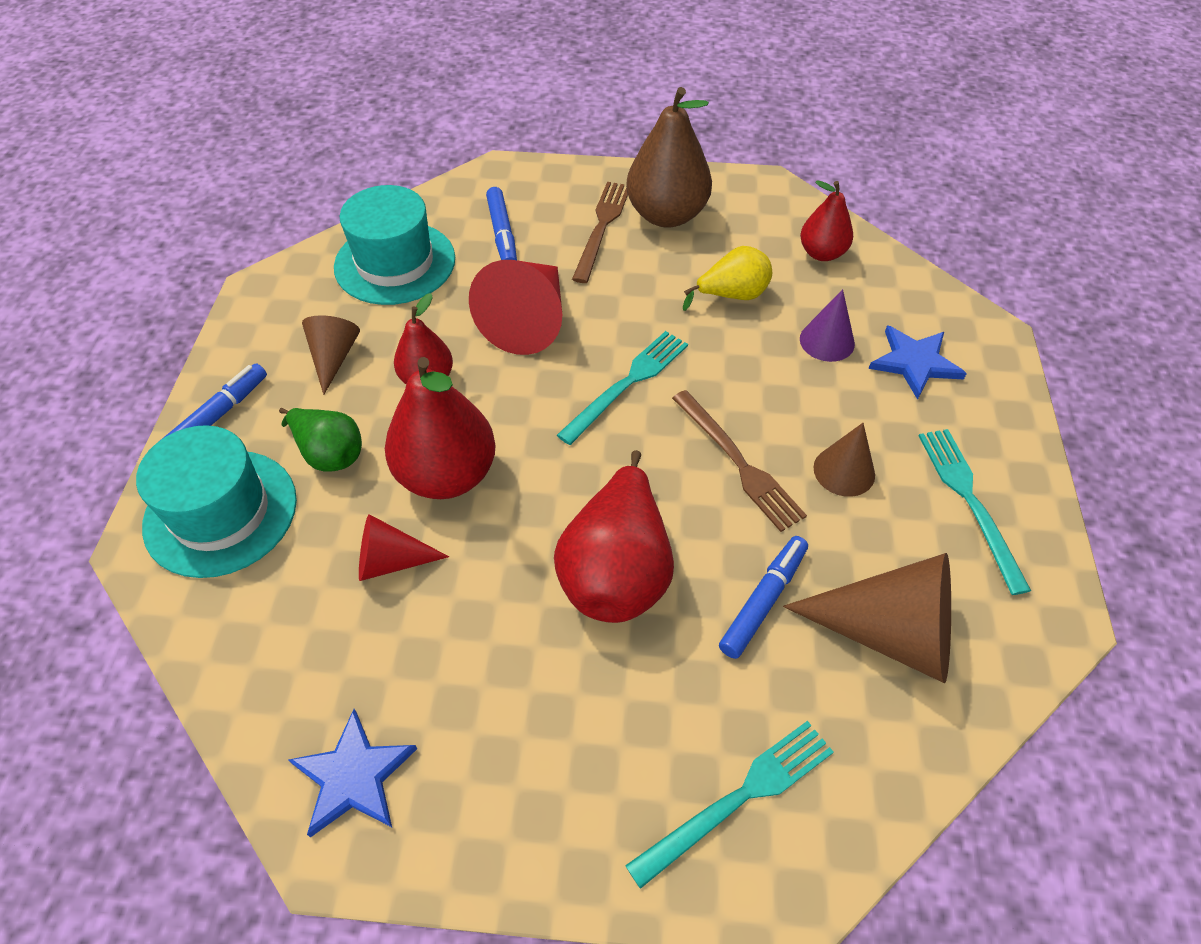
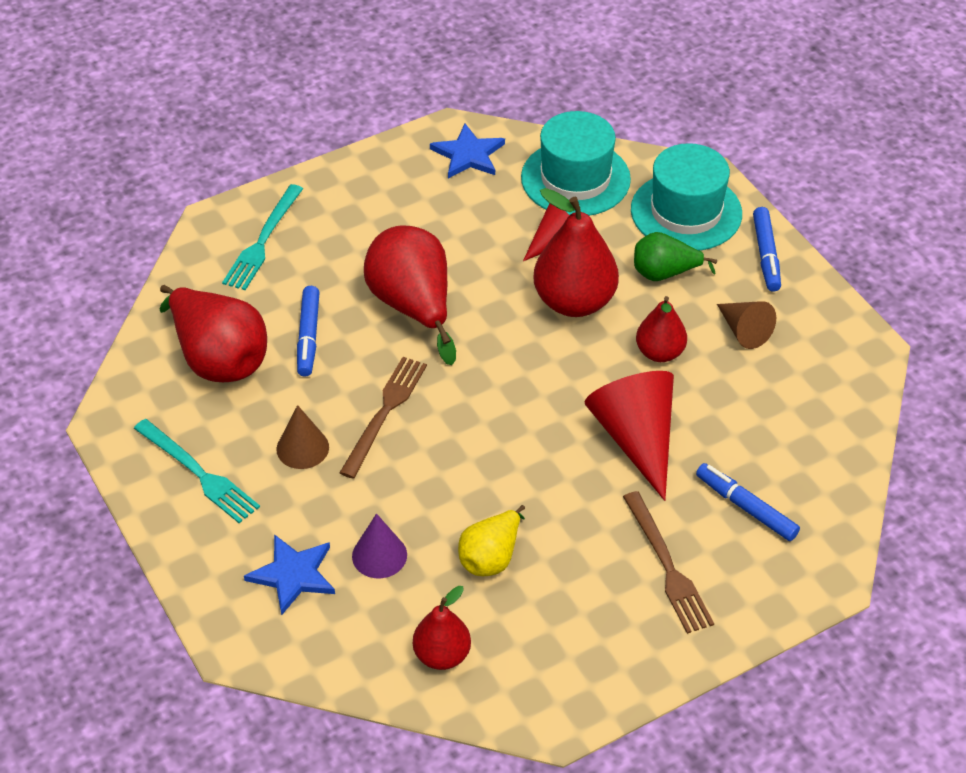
camera: 145 degrees right, 5 degrees down
(395, 263) = (799, 428): turquoise hat -> turquoise hat (575, 178)
(627, 384) = (511, 428): turquoise fork -> none
(666, 215) = (622, 617): brown pear -> none
(737, 462) = (384, 413): brown fork -> brown fork turned 90 degrees clockwise
(888, 633) = (219, 358): brown cone -> red pear

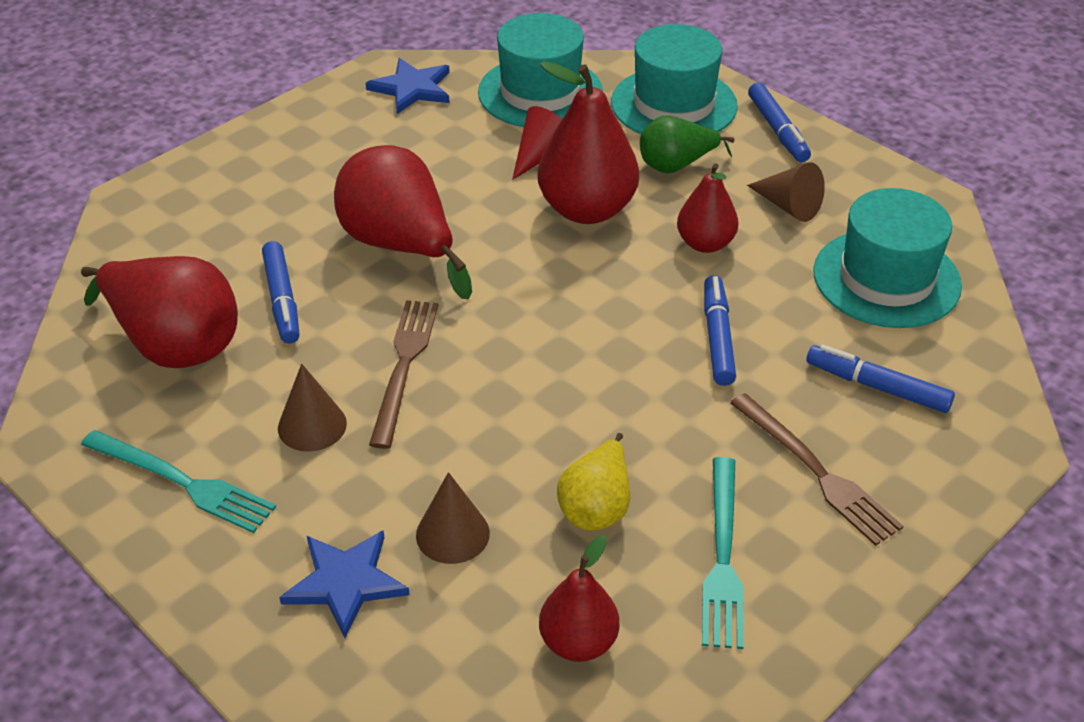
camera: 15 degrees left, 5 degrees down
(263, 240) = (196, 208): turquoise fork -> turquoise fork (722, 556)
(379, 555) = (452, 534): purple cone -> brown cone
(636, 438) = (717, 337): red cone -> blue marker
(797, 414) = (886, 278): none -> turquoise hat

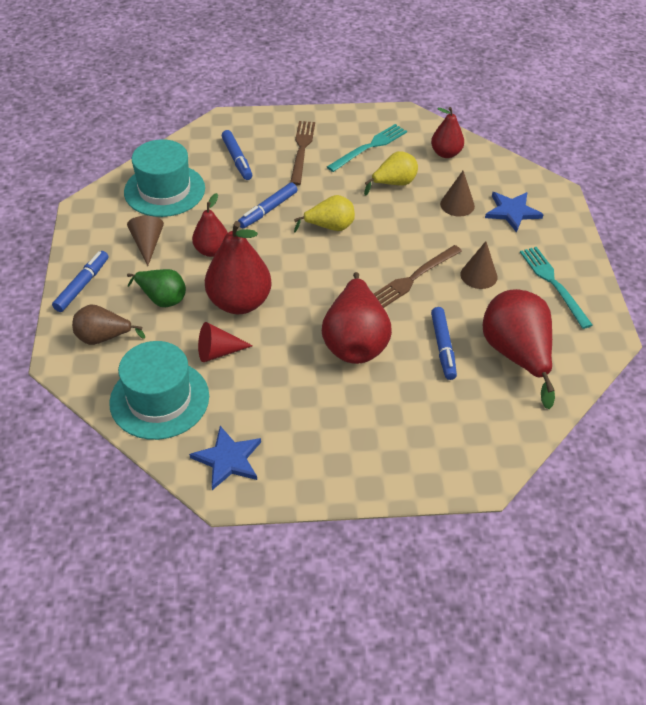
camera: 140 degrees left, 5 degrees up
(282, 300) = (443, 347): blue marker -> blue marker turned 150 degrees clockwise
(603, 367) = (330, 227): none -> yellow pear
(673, 104) = (103, 338): turquoise hat -> brown pear

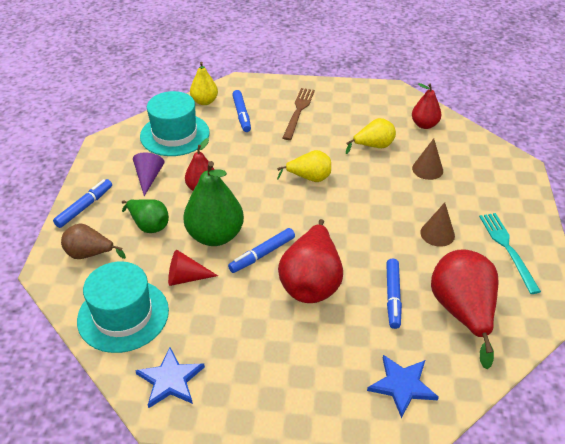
camera: 10 degrees right, 5 degrees down
(147, 244) = (149, 178): brown cone -> purple cone
(190, 147) = (204, 101): none -> yellow pear
(239, 302) = (215, 236): red pear -> green pear
(268, 210) = (258, 159): blue marker -> blue marker (262, 254)
(369, 147) = (357, 114): turquoise fork -> none
(415, 277) = (377, 229): brown fork -> none
(512, 212) = (477, 180): blue star -> blue star (402, 385)

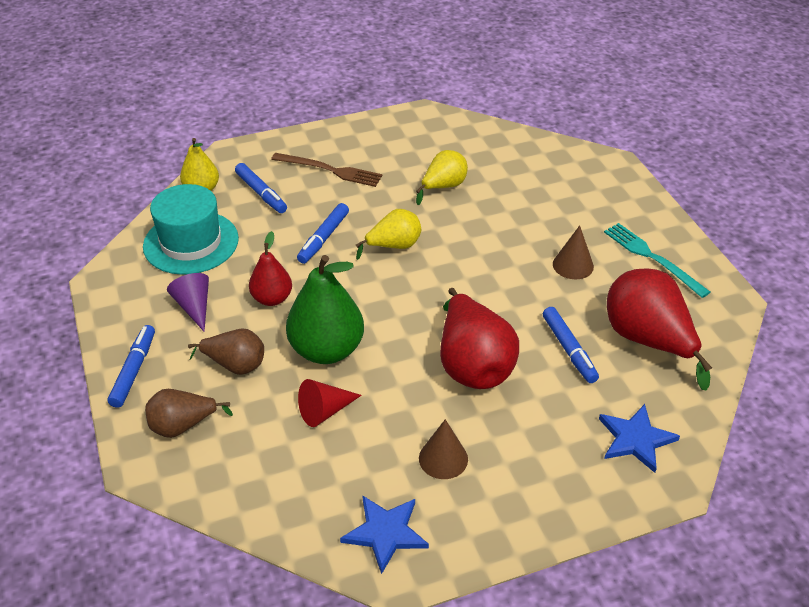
camera: 25 degrees left, 0 degrees up
(123, 315) = (277, 482): turquoise hat -> none
(149, 225) = (235, 365): green pear -> brown pear
(262, 254) = (397, 353): blue marker -> blue marker (323, 238)
(298, 112) = (329, 170): brown fork -> brown fork turned 120 degrees clockwise
(424, 125) = (484, 145): red pear -> none
(427, 169) = (519, 196): brown cone -> brown cone (443, 458)

